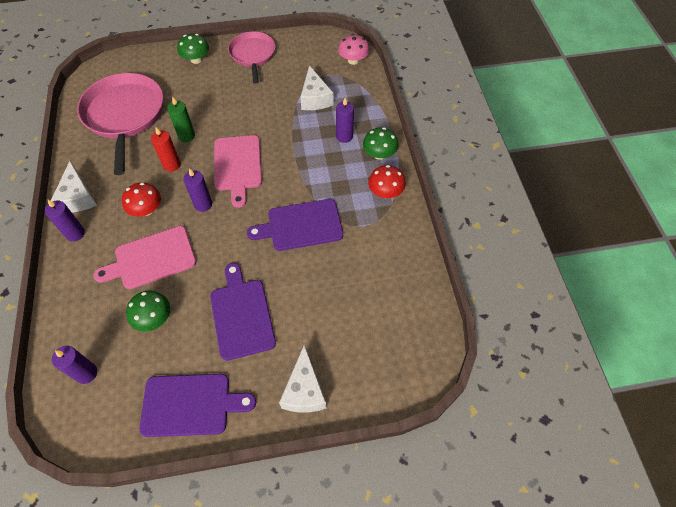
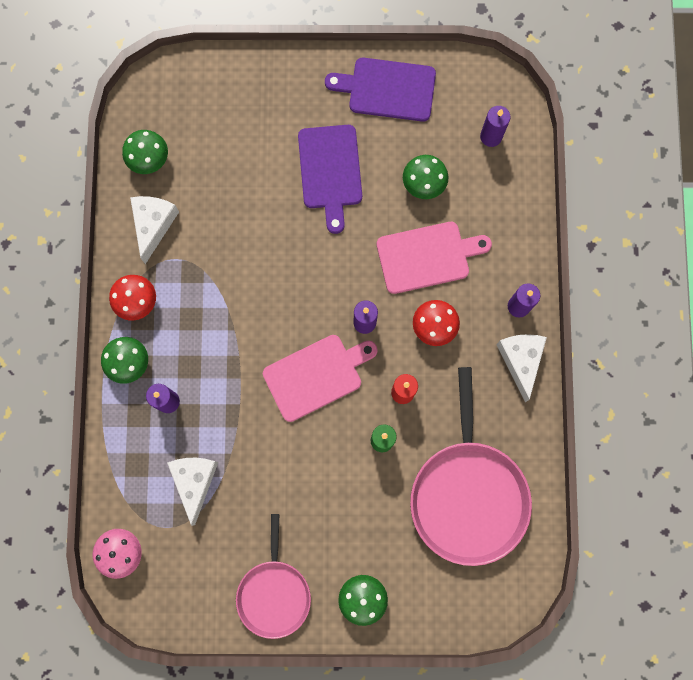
camera: 170 degrees left, 20 degrees up
(238, 166) = (316, 375): pink cutting board -> pink cutting board turned 60 degrees clockwise
(301, 225) = (249, 271): purple cutting board -> none
(304, 390) = (276, 84): white cheese -> white cheese (153, 225)
(408, 299) = (149, 159): none -> green mushroom

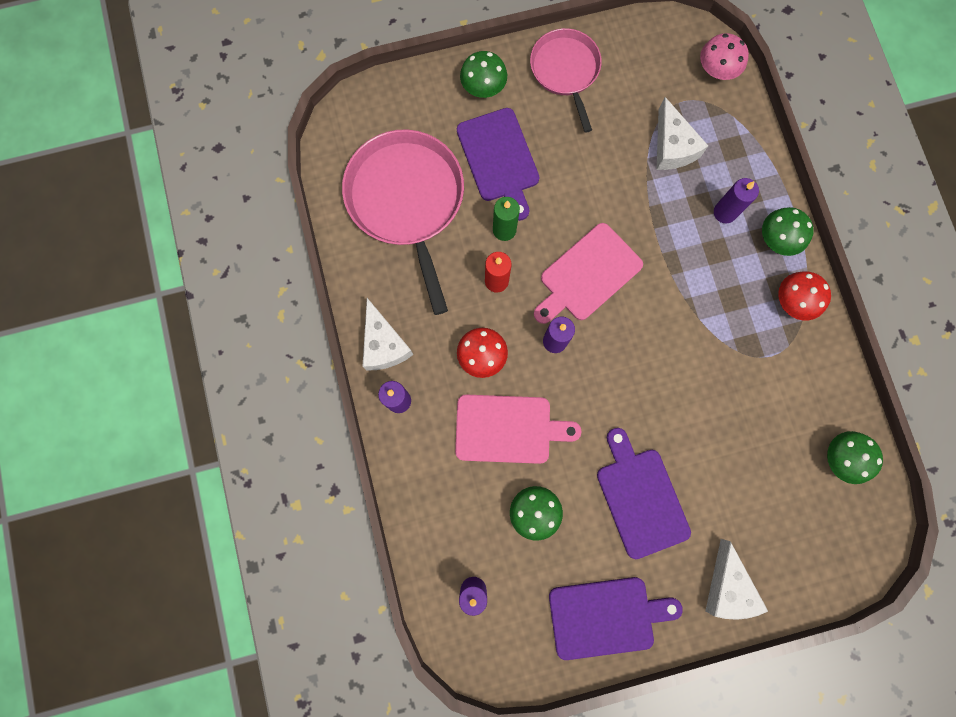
camera: 165 degrees right, 0 degrees up
(153, 225) = (808, 386): white cheese -> white cheese (727, 587)
(367, 514) = (499, 159): none -> purple cutting board
(427, 256) = (508, 429): pink cutting board -> pink cutting board turned 150 degrees counterclockwise

